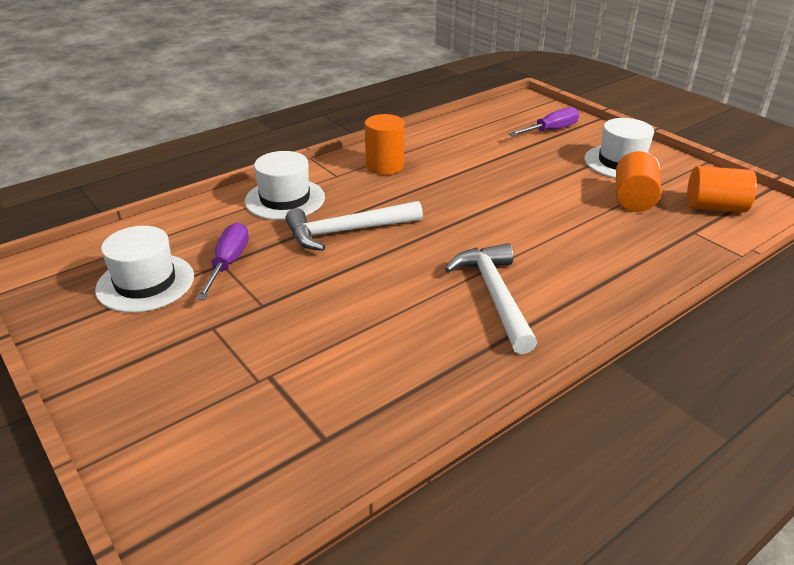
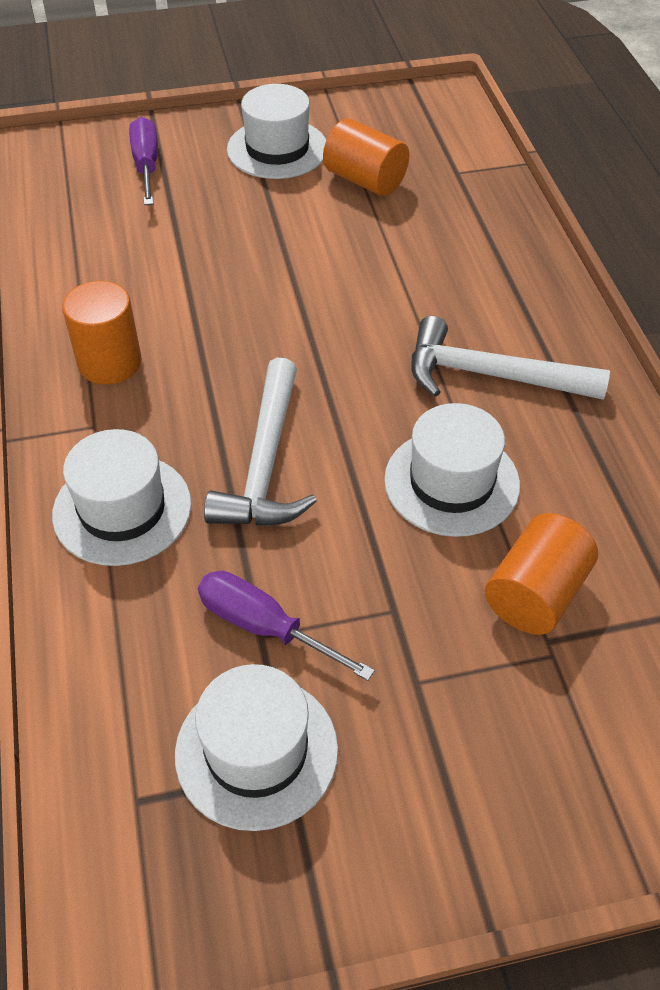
camera: 65 degrees left, 15 degrees up
(381, 302) = (451, 482): none -> white hat
(714, 207) = (421, 134): orange cylinder -> orange cylinder (535, 594)

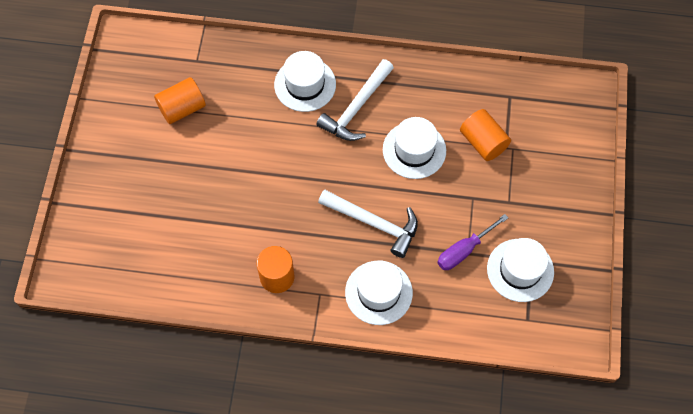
camera: 70 degrees left, 15 degrees up
(146, 166) = (112, 219): purple screwdriver -> none
(277, 149) = (130, 143): white hat -> white hat (305, 84)

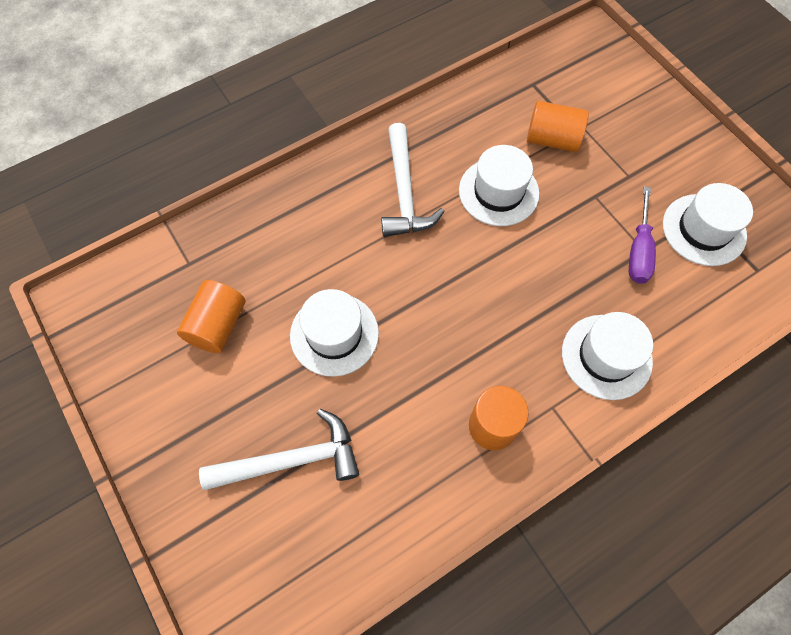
camera: 40 degrees left, 0 degrees up
(305, 84) = (330, 206): white hat -> white hat (334, 334)
(374, 223) = (532, 291): white hammer -> white hammer (291, 460)

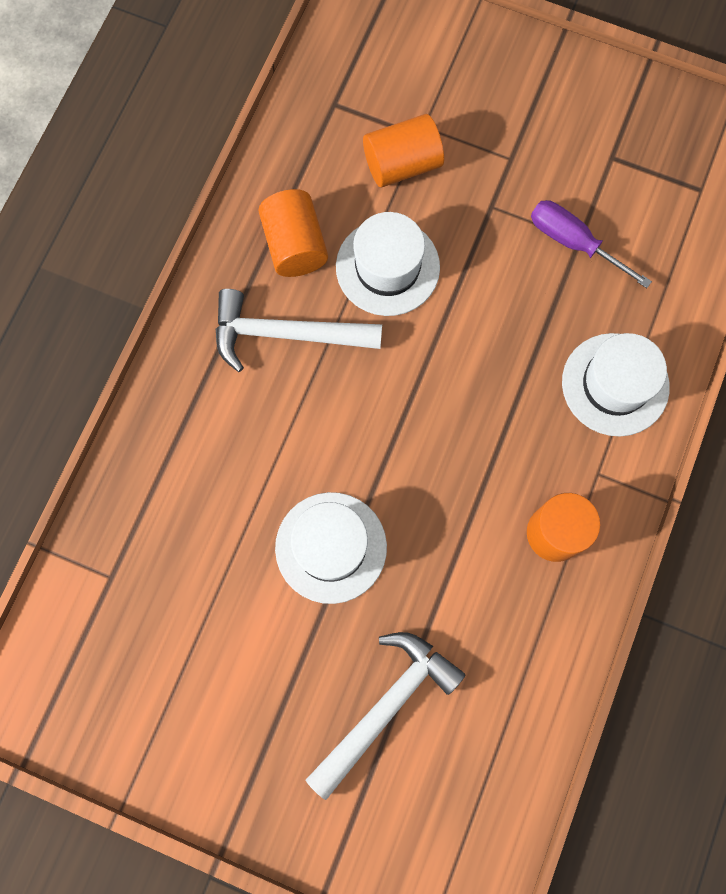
camera: 35 degrees left, 10 degrees up
(217, 325) = (200, 623): orange cylinder -> orange cylinder (295, 245)
(404, 192) = (286, 334): white hammer -> white hammer turned 135 degrees clockwise
(638, 250) = (574, 243): purple screwdriver -> purple screwdriver turned 150 degrees clockwise
(704, 229) = (623, 176): white hat -> none

